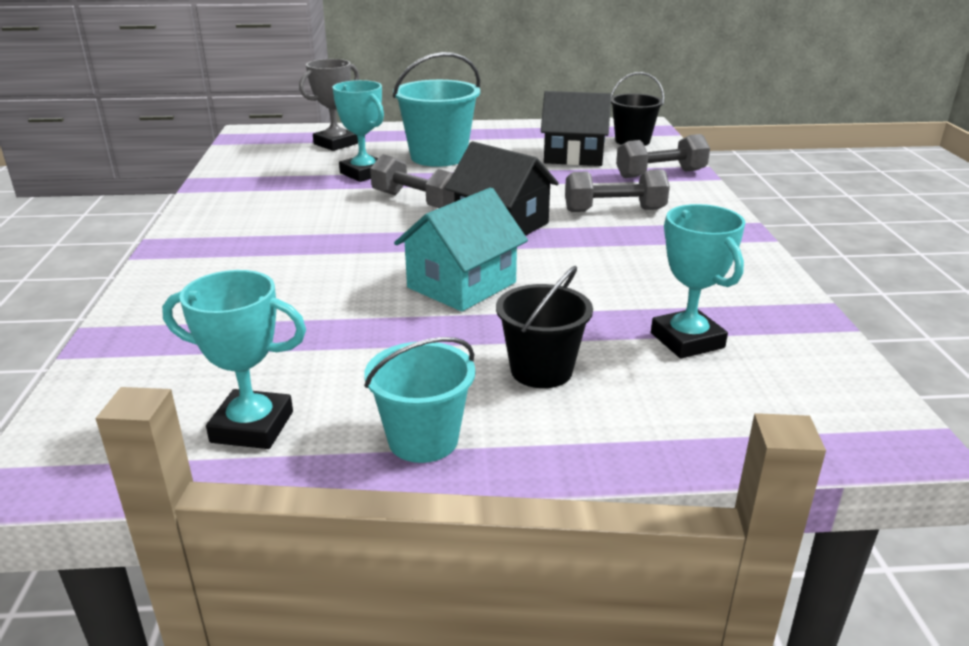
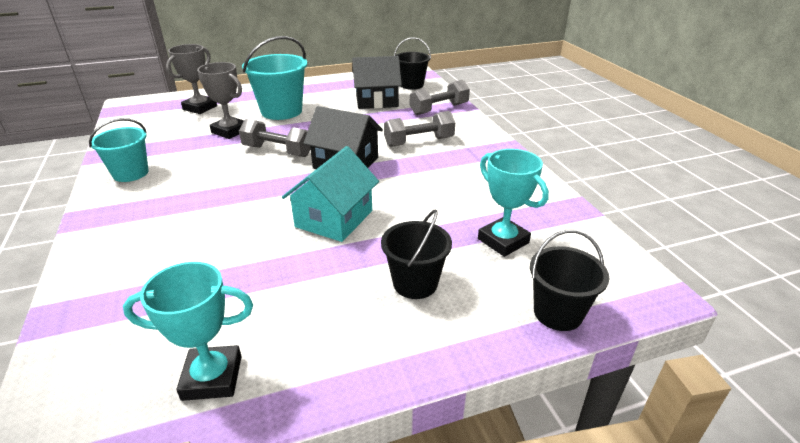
camera: 15 degrees left, 5 degrees up
(364, 173) = (230, 131): turquoise trophy -> grey trophy
(423, 440) = (350, 362): turquoise bucket -> turquoise bucket (130, 173)
(730, 434) = (558, 313): none -> black bucket

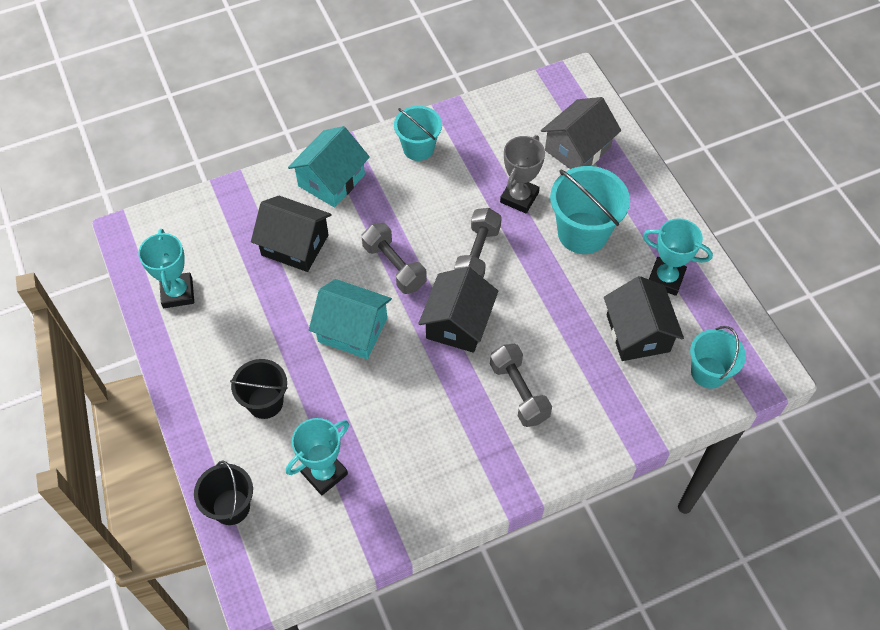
camera: 85 degrees right, 25 degrees up
(123, 228) = (331, 180): none -> turquoise house
(198, 257) = (295, 245): none -> black house
(200, 108) = (577, 149): grey trophy -> grey house
(336, 90) = (665, 279): none -> turquoise trophy
(411, 85) = (708, 372): black bucket -> turquoise bucket
(439, 109) = (623, 412): grey dumbbell -> grey dumbbell (394, 266)

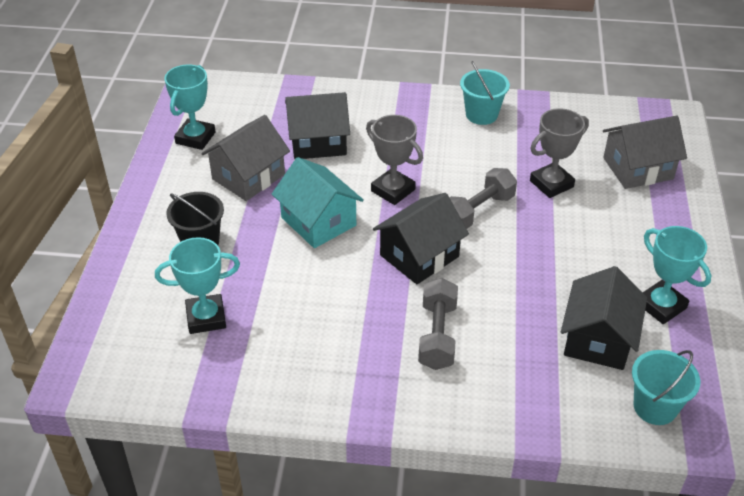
camera: 30 degrees right, 15 degrees down
(231, 507) = (108, 306): black bucket -> none
(258, 312) = (248, 176): none -> grey house
(295, 245) = (318, 142): black house -> black house turned 60 degrees counterclockwise
(331, 180) = (386, 109): turquoise house -> none
(394, 266) = (393, 190): grey dumbbell -> grey trophy
(582, 233) = (596, 234): turquoise bucket -> none

